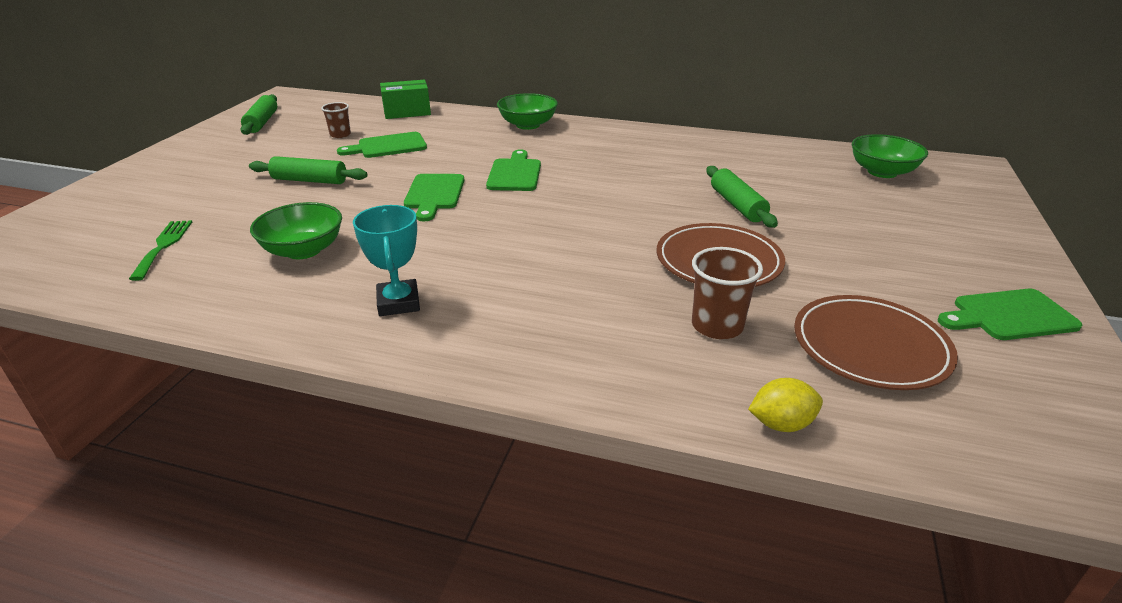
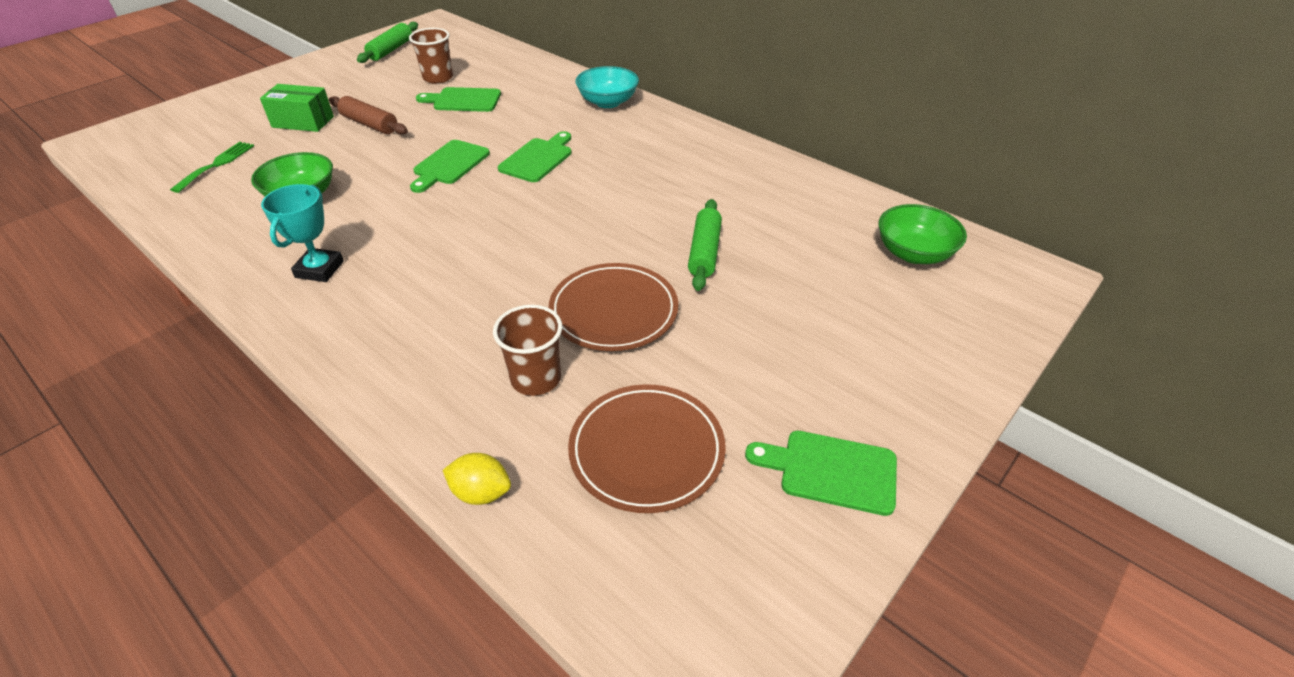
camera: 25 degrees right, 10 degrees up
(309, 180) = (369, 124): green rolling pin -> brown rolling pin
(340, 135) = (438, 78): brown cup -> brown cup, size x1.53
(407, 112) = (516, 63): green box -> green box (303, 122)
(528, 125) = (608, 102): green bowl -> turquoise bowl

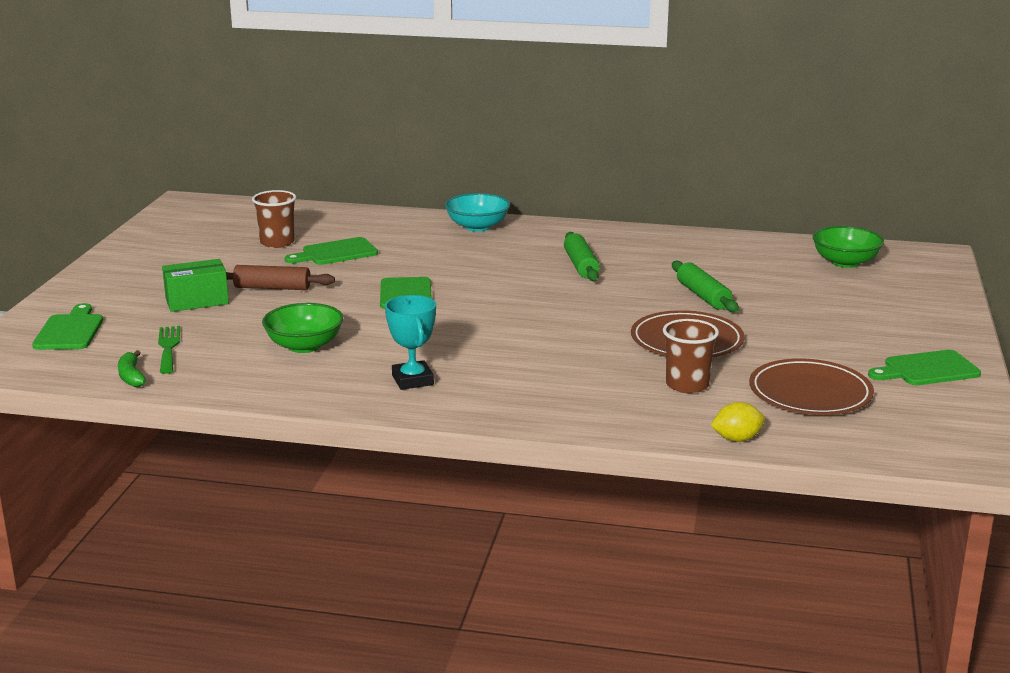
camera: 30 degrees left, 20 degrees down
(151, 187) = (131, 376): none -> green banana
(391, 50) = (181, 232): green rolling pin -> green rolling pin (580, 265)
(538, 158) = (479, 275): green cutting board -> green cutting board (70, 331)

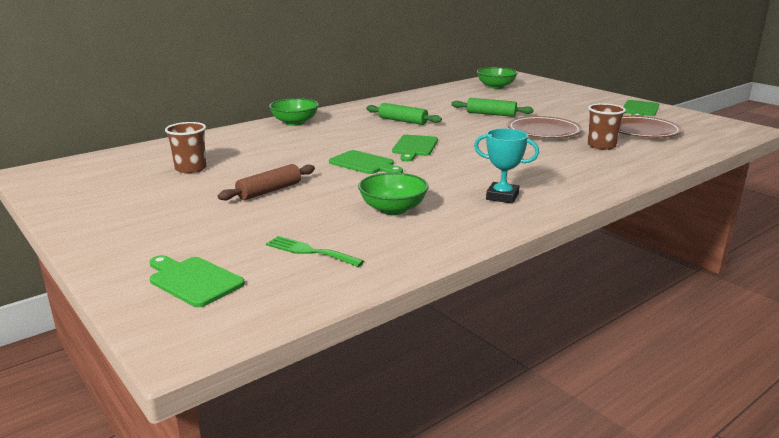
camera: 50 degrees left, 0 degrees up
(131, 376) = (343, 280): green banana -> none
(197, 301) = (239, 219): green box -> none
(336, 253) = (250, 160): green cutting board -> green cutting board (414, 147)
(477, 227) = (295, 122): turquoise bowl -> green bowl
(737, 439) = (682, 156): yellow lemon -> none

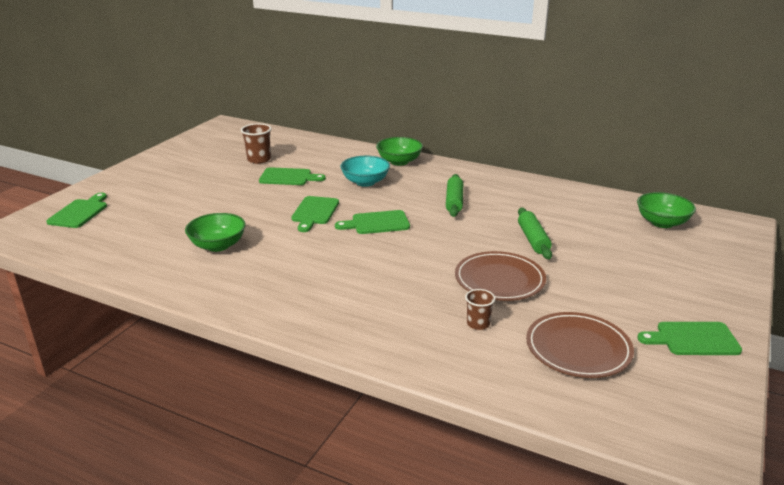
camera: 65 degrees right, 5 degrees up
(263, 163) = (288, 177): none -> green cutting board
(269, 191) = (231, 194): brown rolling pin -> none
(310, 251) = (129, 234): green fork -> none
(322, 139) = (365, 182): none -> turquoise bowl
(502, 197) = (272, 287): turquoise trophy -> none
(601, 146) = (478, 324): brown cup -> brown cup, size x0.65

